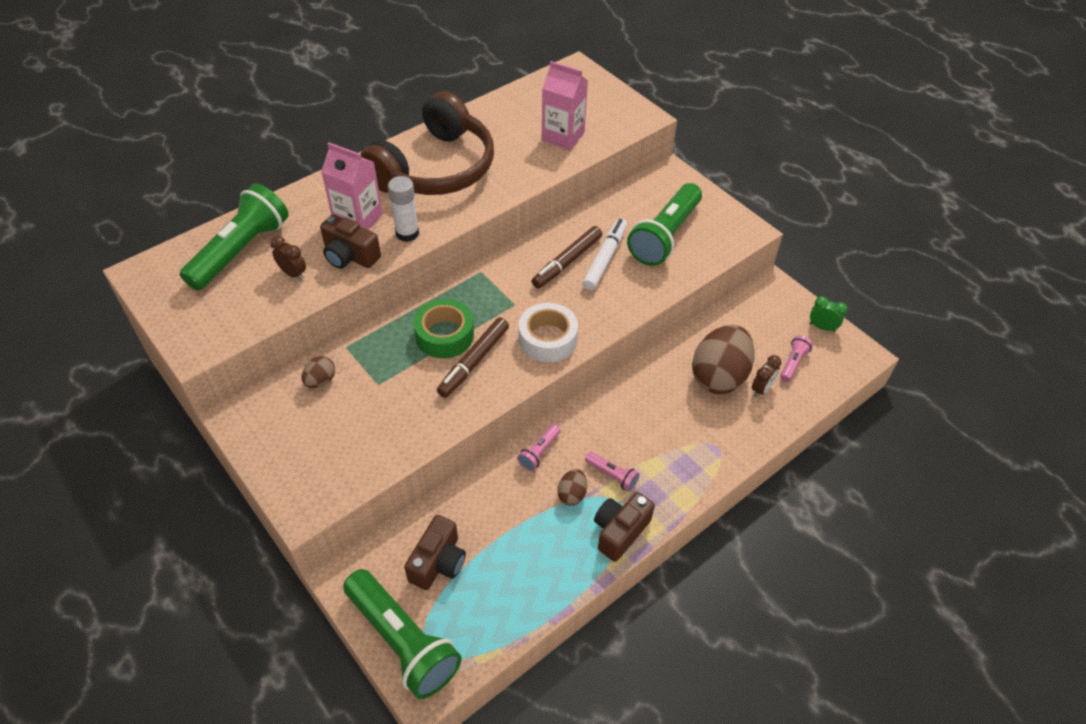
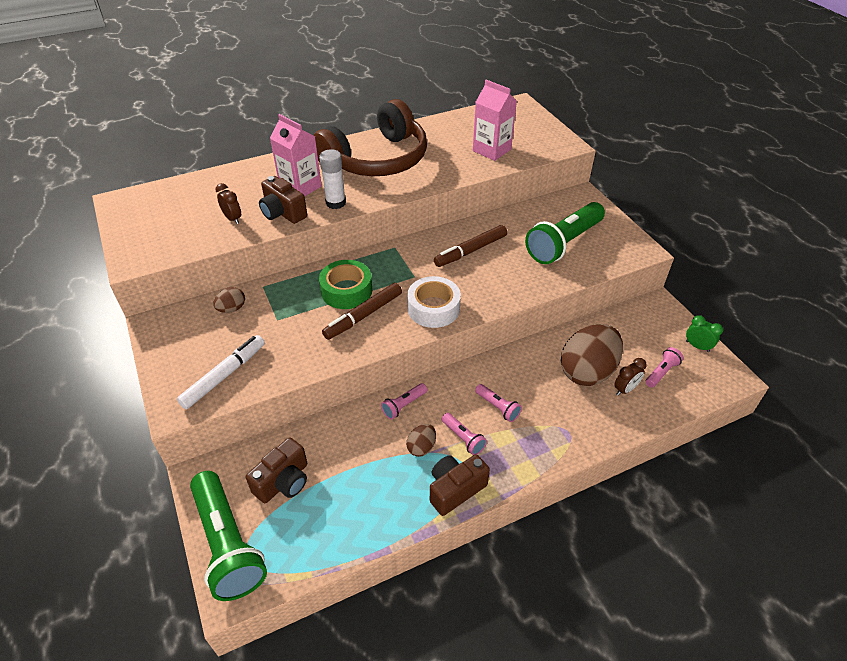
camera: 15 degrees right, 5 degrees down
(241, 250) = (200, 196): green flashlight -> none
(605, 258) = (504, 253): white marker -> white marker (224, 375)
(638, 434) = (498, 407): none -> pink flashlight

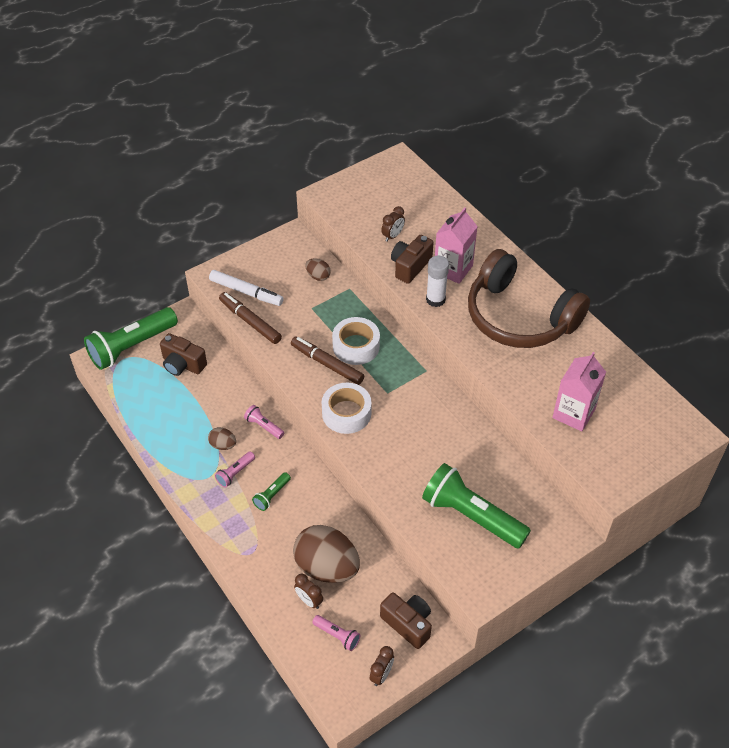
camera: 80 degrees right, 5 degrees up
(346, 291) = (356, 346): green tape -> white tape
(455, 489) = (185, 473): brown camera -> brown camera (408, 624)
(470, 251) = (436, 433): brown marker -> brown marker (250, 322)
(498, 407) = (271, 495): pink flashlight -> green flashlight
(697, 346) = (381, 675): green clock -> brown clock

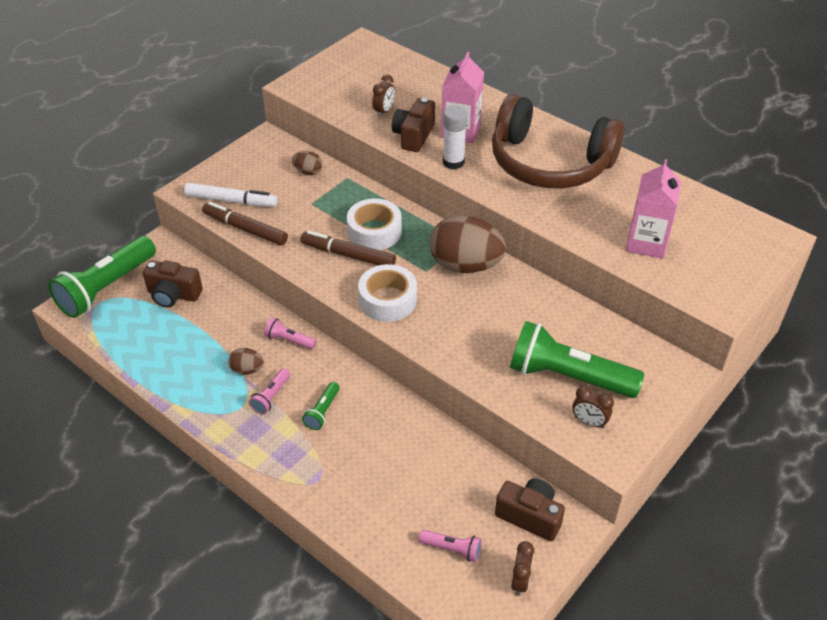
camera: 15 degrees left, 5 degrees down
(309, 601) = (405, 518): brown clock -> brown clock (589, 422)
(327, 567) = (413, 475): brown egg -> brown egg (465, 265)

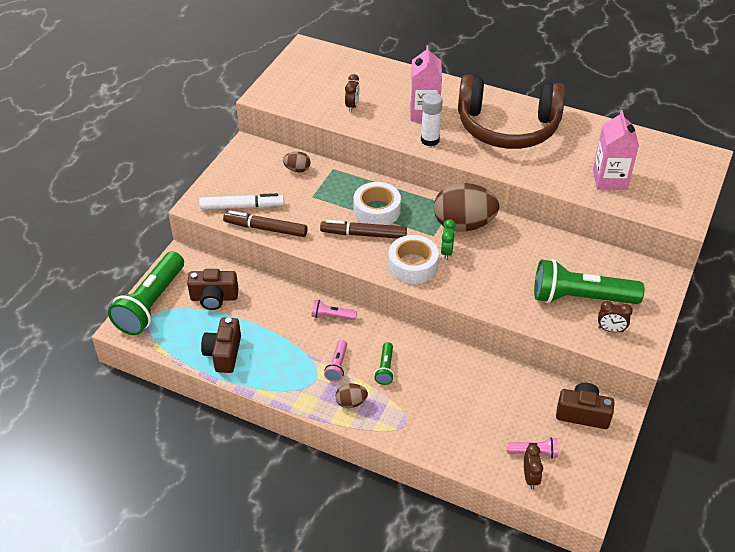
camera: 15 degrees left, 0 degrees up
(247, 370) = (307, 348): brown egg -> brown egg (351, 402)
(413, 136) = (387, 123): brown camera -> brown camera (224, 353)
(432, 292) = (446, 252): none -> green clock
(520, 581) = (595, 464): brown clock -> brown clock (530, 478)

